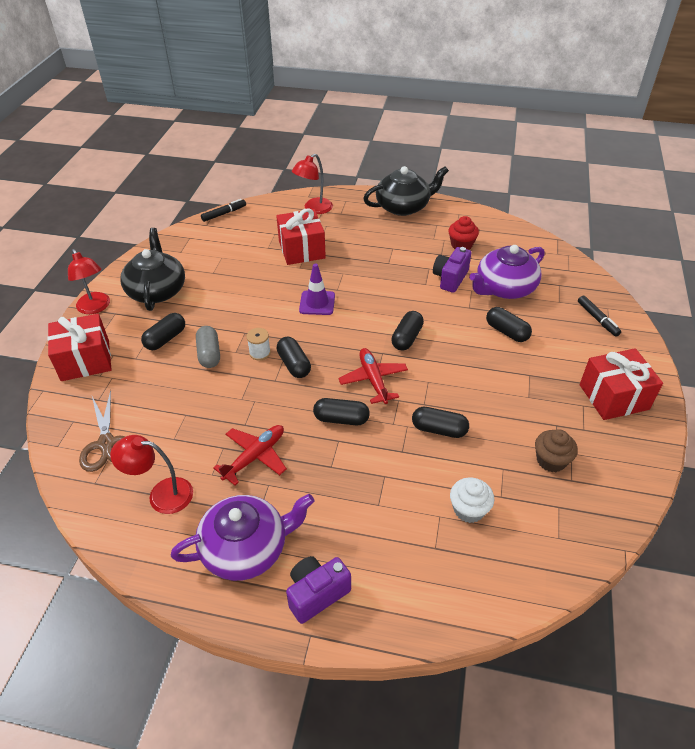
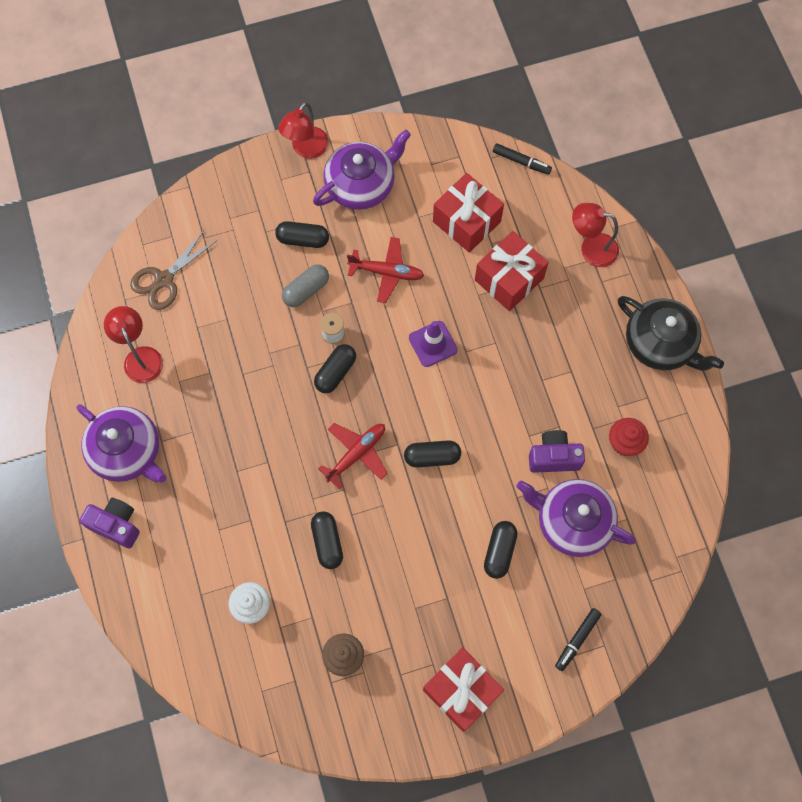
camera: 60 degrees right, 25 degrees up
(85, 360) = (239, 192): red gift -> red gift (466, 221)
(157, 290) = (361, 184): black teapot -> purple teapot
(255, 456) = (214, 404): red plane -> red plane (387, 272)
(341, 419) = (293, 451): black capsule -> none

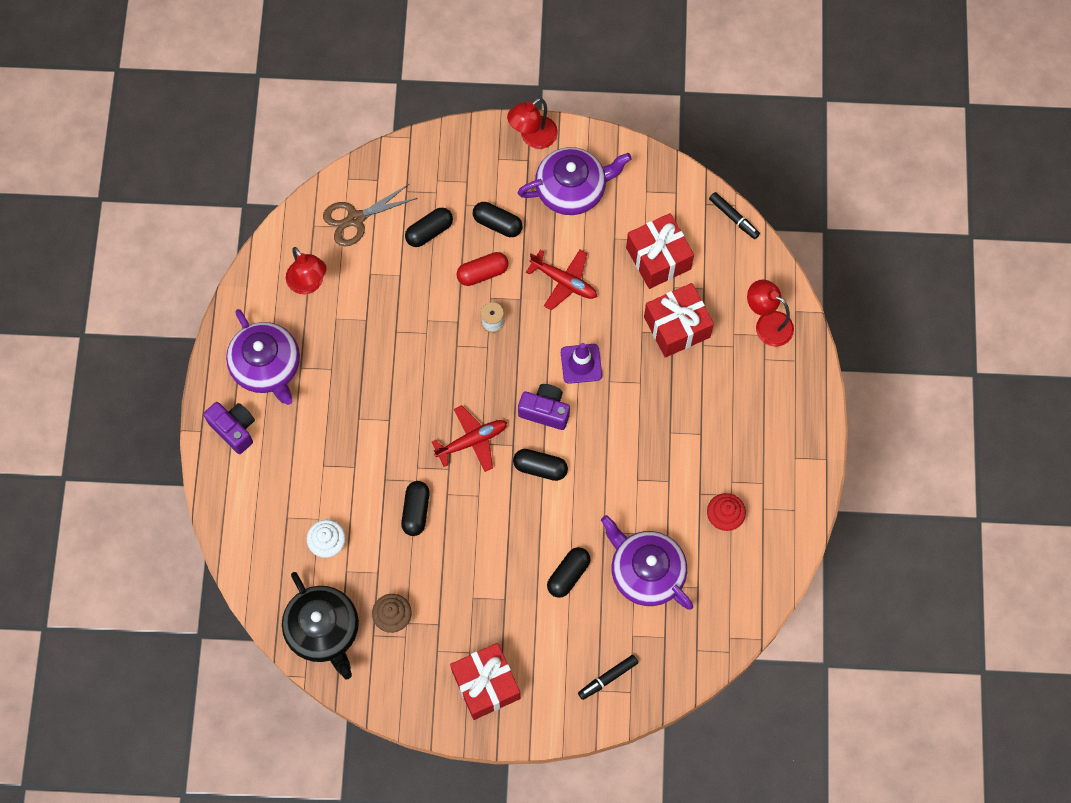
camera: 20 degrees right, 0 degrees up
(140, 357) = (309, 284): red lamp -> red lamp turned 150 degrees clockwise
(306, 290) = (482, 273): grey capsule -> red capsule
(335, 372) = (481, 359): black capsule -> black capsule (429, 232)
(554, 457) = (652, 507): purple camera -> purple camera (545, 411)
(660, 343) = (796, 437): black teapot -> black teapot (323, 630)

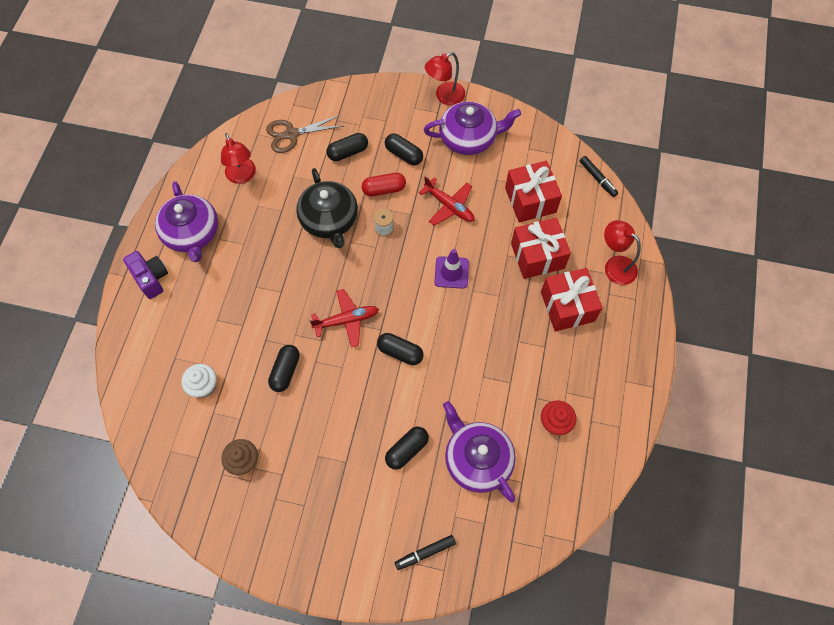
camera: 10 degrees right, 5 degrees down
(323, 630) = (180, 461): black teapot -> black teapot (329, 220)
(486, 685) = (312, 539): red gift -> red gift (567, 306)
(545, 411) = (413, 306): purple camera -> none

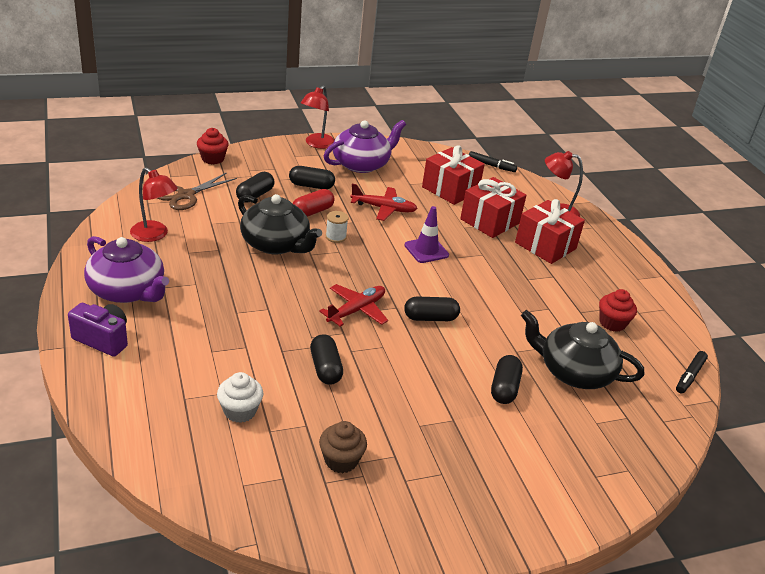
camera: 35 degrees left, 30 degrees down
(340, 91) = (212, 159): none -> red cupcake
(425, 553) = (598, 463): black marker -> black marker (689, 376)
(477, 459) = (574, 372): purple teapot -> black teapot

